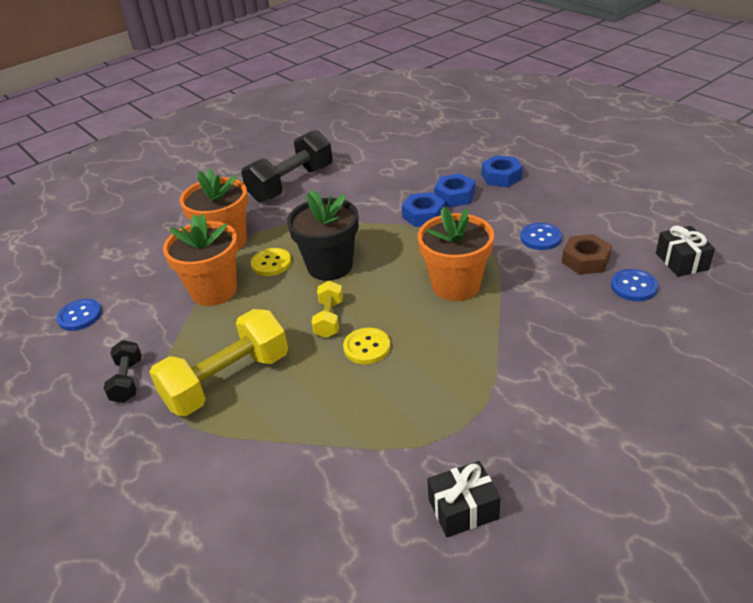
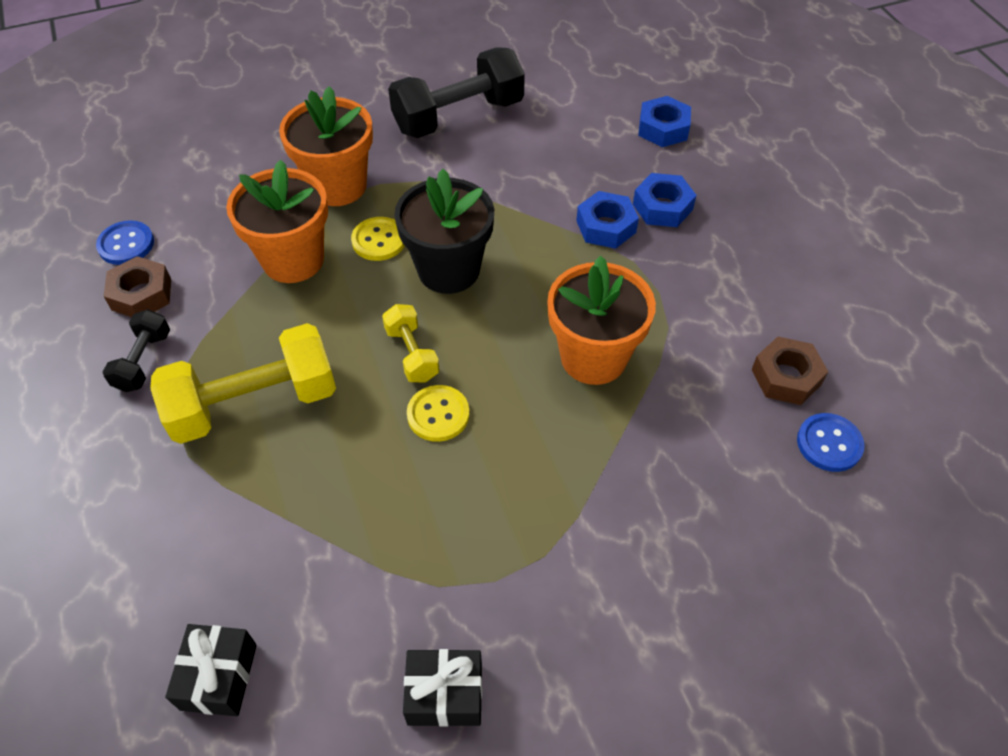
camera: 15 degrees right, 15 degrees up
(106, 342) = (141, 294): none -> brown nut
(329, 319) = (412, 354): yellow dumbbell -> yellow dumbbell turned 45 degrees counterclockwise
(501, 177) = (742, 194): blue nut -> blue nut (663, 128)
(540, 238) = (743, 318): blue button -> none
(681, 261) = (919, 425): black gift -> black gift (219, 677)

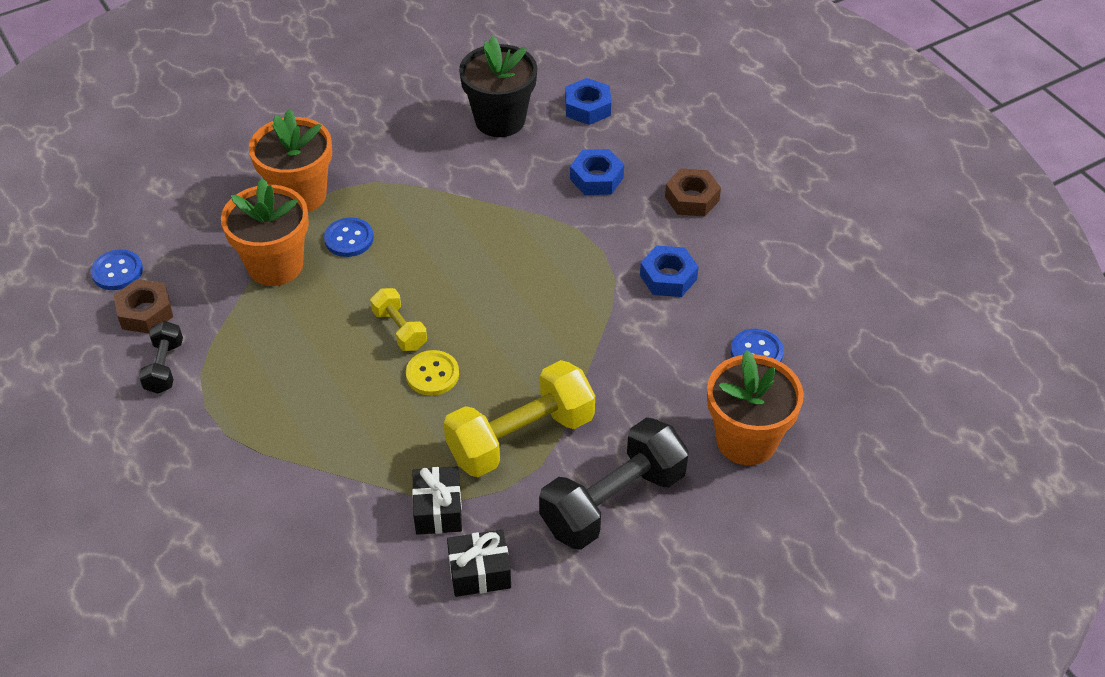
camera: 10 degrees left, 5 degrees down
(219, 677) = (299, 588): black gift -> black gift (438, 510)
(254, 403) = (272, 387): yellow dumbbell -> yellow dumbbell (520, 438)
(379, 240) = (349, 239): yellow button -> blue button
(448, 270) = (417, 256): black flower pot -> black flower pot (500, 120)
(458, 116) = (398, 118): black dumbbell -> black dumbbell (613, 501)
(593, 357) = (555, 312): orange flower pot -> orange flower pot (746, 440)
(606, 226) = (549, 201): blue nut -> blue nut (668, 277)
(786, 377) = (717, 306): brown nut -> brown nut (692, 198)

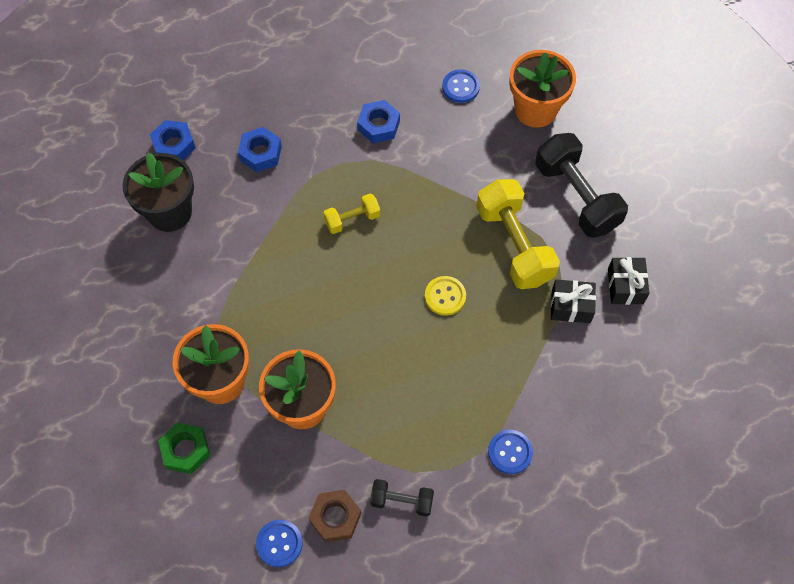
camera: 80 degrees left, 15 degrees up
(219, 183) = (186, 450): none -> green nut
(349, 239) = (285, 345): blue button -> blue button (510, 452)
(399, 329) = (395, 315): yellow dumbbell -> yellow dumbbell (352, 219)
(692, 198) = (300, 94): brown nut -> none

